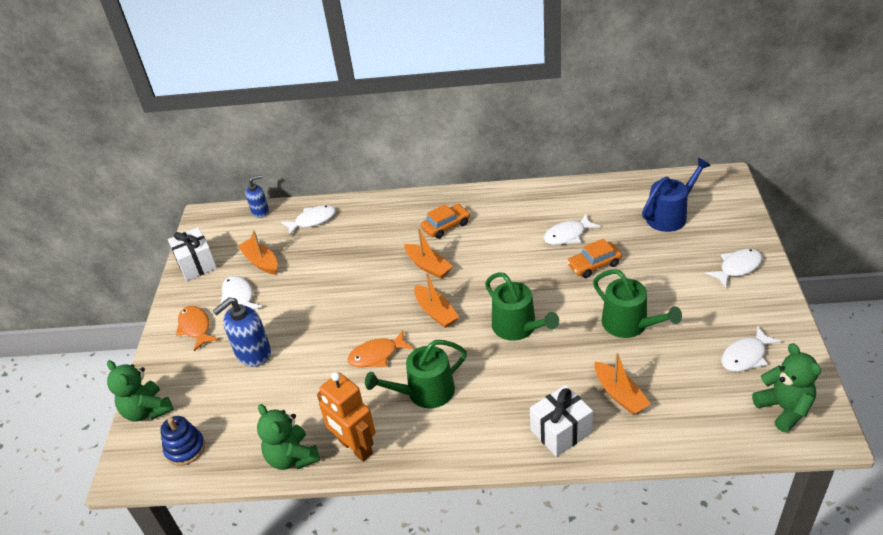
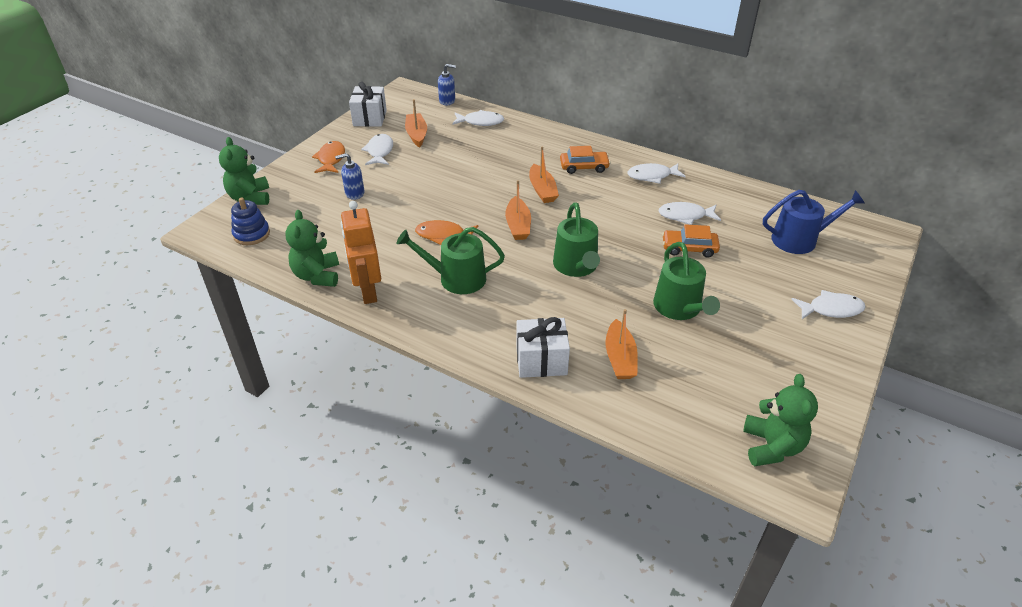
camera: 25 degrees right, 0 degrees up
(253, 353) = (354, 193): blue soap dispenser -> blue soap dispenser, size x0.62
(746, 356) = (772, 385): white fish -> white fish (652, 176)

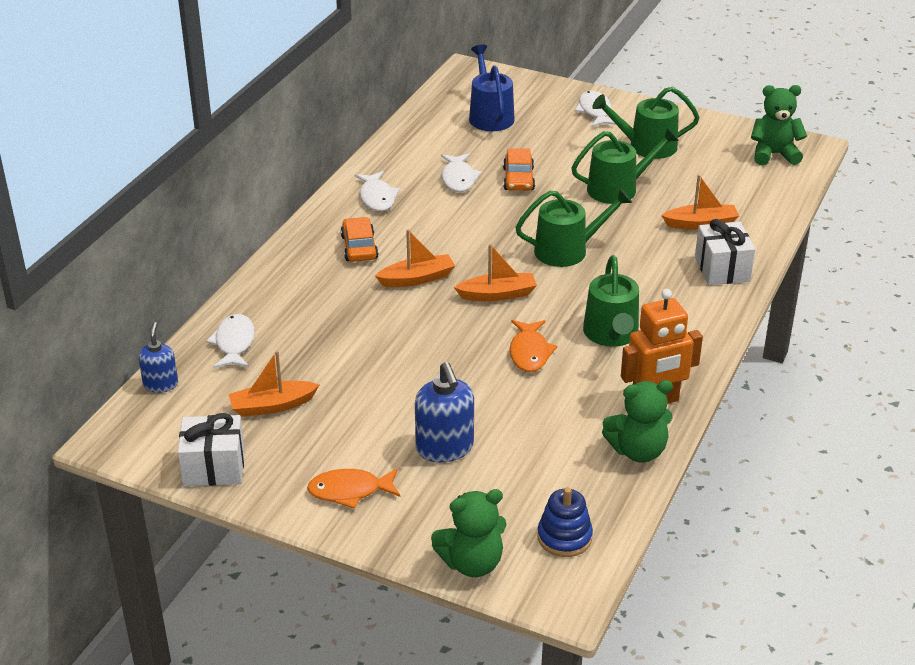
camera: 95 degrees left, 5 degrees down
(354, 193) = (445, 448): blue soap dispenser -> blue soap dispenser, size x1.60
(379, 151) = (325, 439): white fish -> none
(766, 339) = (646, 146): none -> green watering can

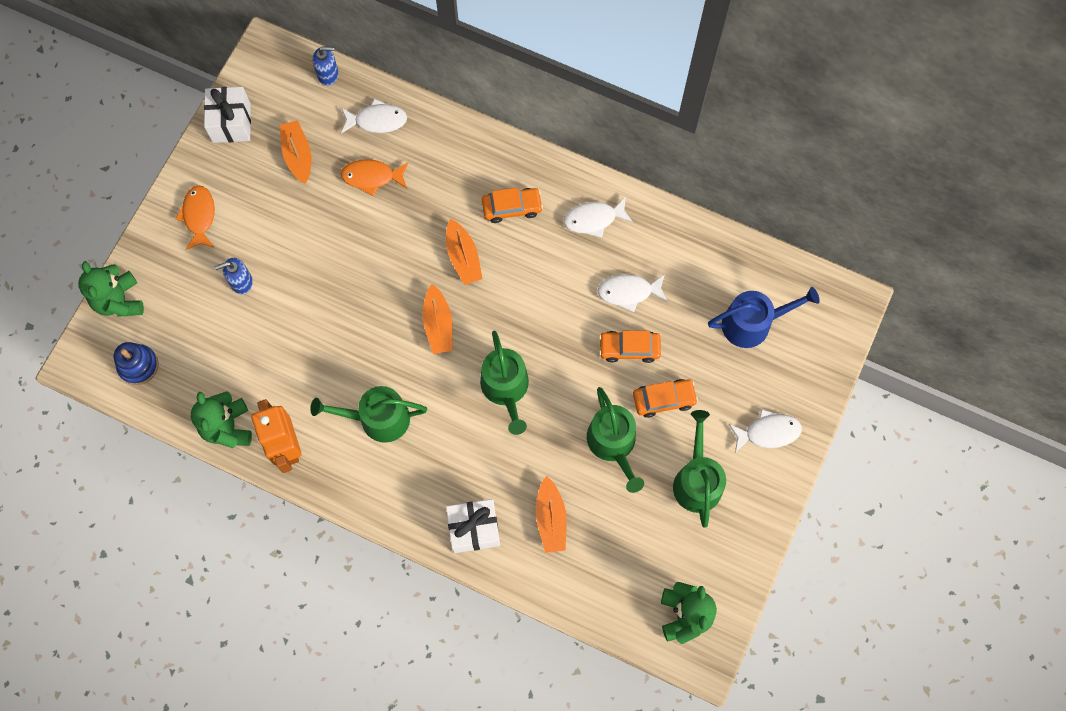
camera: 90 degrees right, 35 degrees up
(445, 448) = (241, 282): blue soap dispenser -> blue soap dispenser, size x0.62
(529, 352) = (355, 349): orange fish -> orange fish (372, 177)
(569, 161) = (664, 399): none -> orange car

